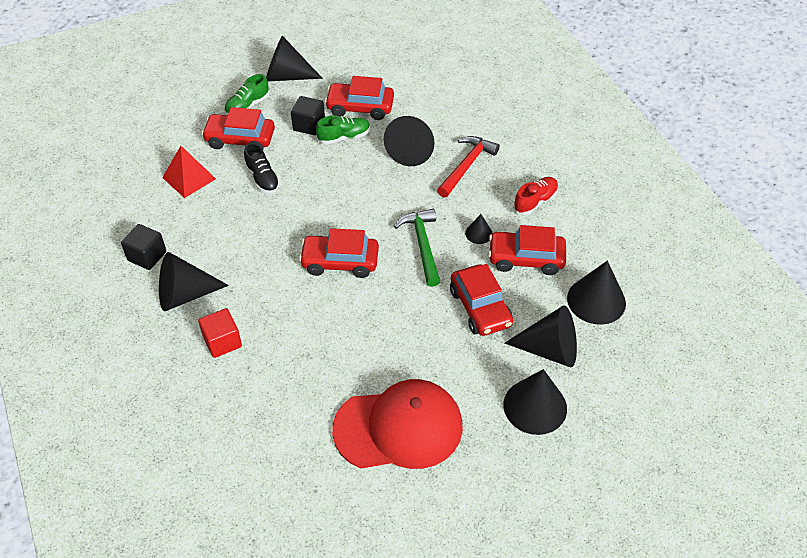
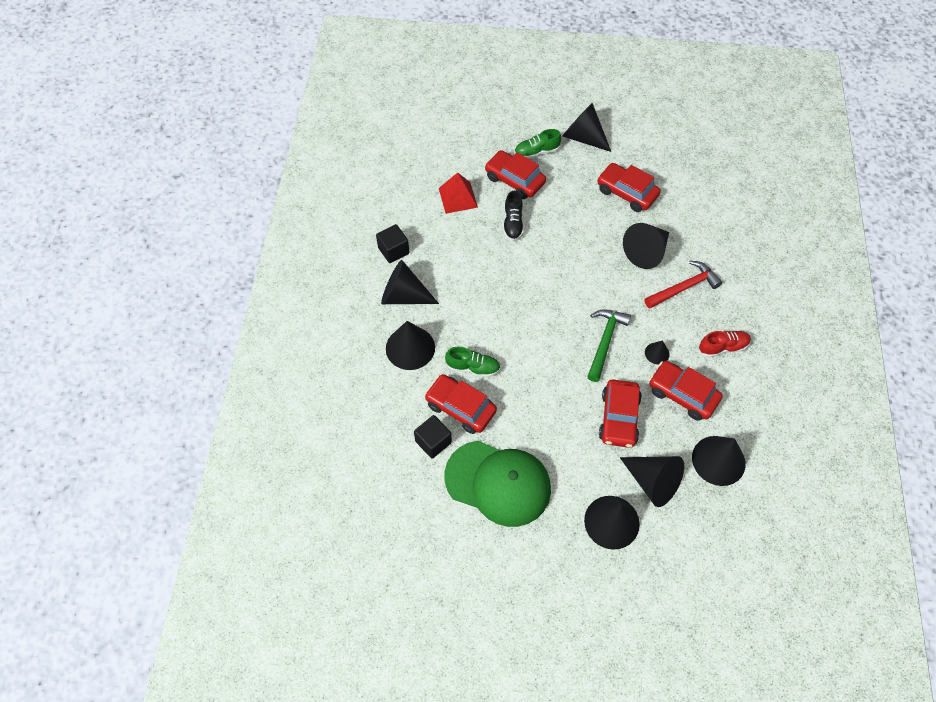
camera: 30 degrees right, 10 degrees up
(222, 342) = (410, 348): red cube -> black cone
(309, 125) = (575, 191): black cube -> black cube (433, 442)
(340, 262) = (532, 324): red car -> red car (460, 408)
(344, 137) = (597, 215): green shoe -> green shoe (473, 367)
(399, 428) = (498, 483): red cap -> green cap

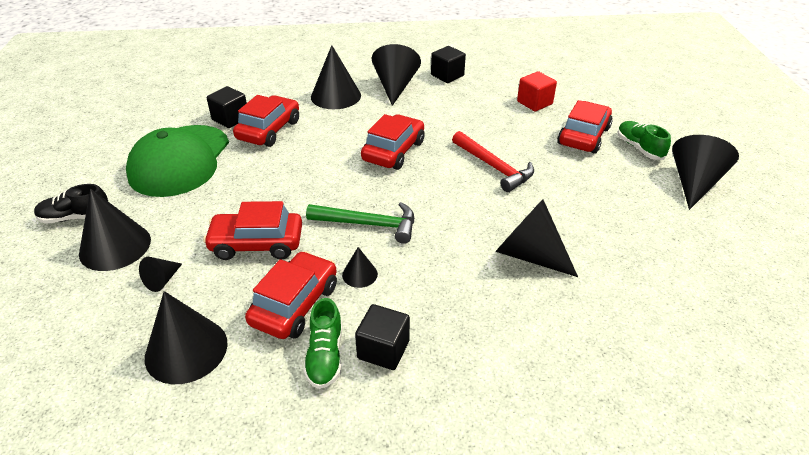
camera: 80 degrees right, 20 degrees down
(458, 197) = (534, 103): red pyramid -> red cube
(473, 367) = (318, 133): green shoe -> green shoe (325, 356)
(513, 223) = (518, 140): black shoe -> black shoe (75, 217)
(626, 193) = (624, 229): red car -> red car (393, 151)
(652, 482) = (162, 280): black cone -> black cone, size x0.50
(684, 288) = (481, 299): red hammer -> red hammer (494, 167)
(722, 347) = (383, 350): red shoe -> black cube

